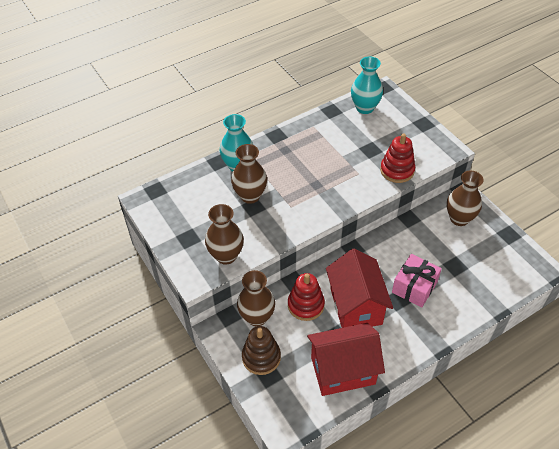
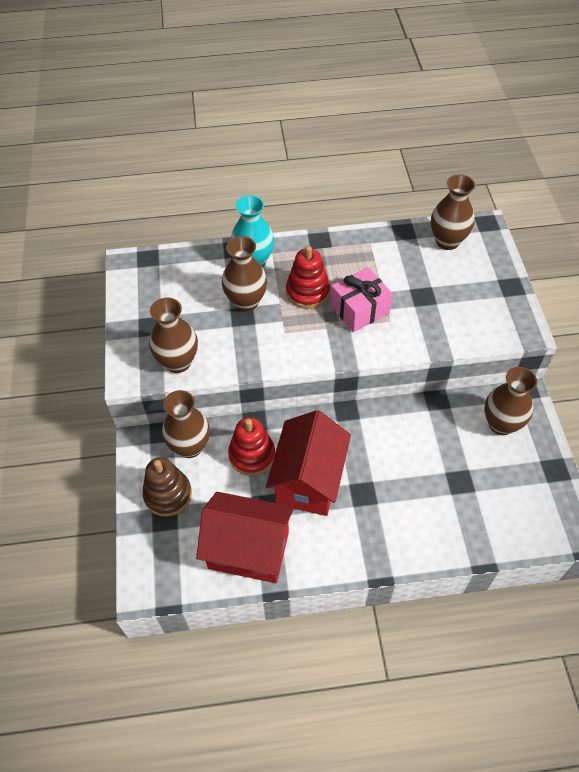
camera: 25 degrees right, 5 degrees up
(364, 108) = (447, 241): turquoise vase -> brown vase
(397, 170) = (440, 334): red stacking toy -> red stacking toy (307, 292)
(414, 287) = (392, 487): pink gift -> pink gift (359, 309)

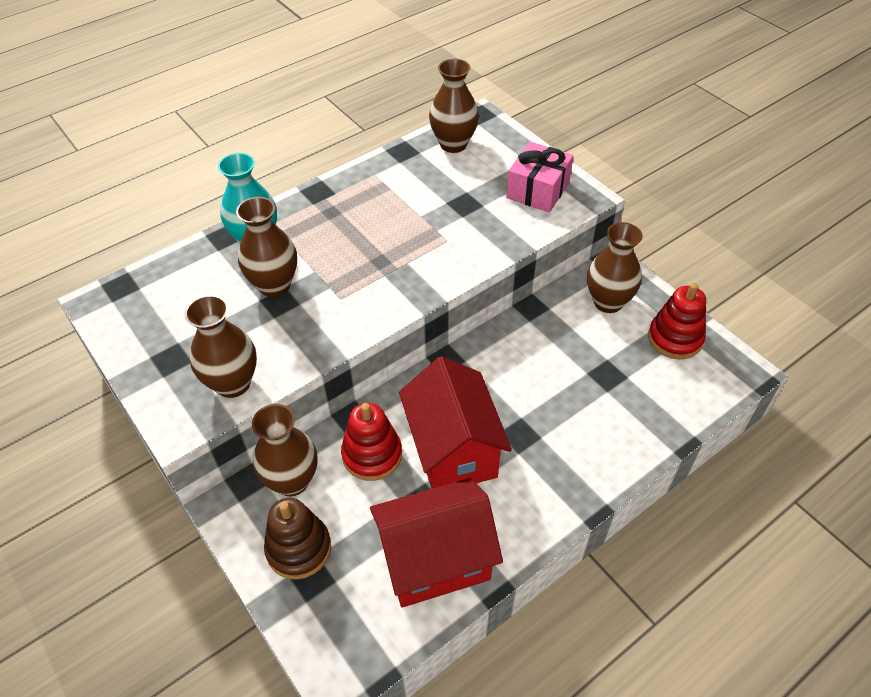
camera: 30 degrees left, 5 degrees down
(307, 292) = (339, 247): red stacking toy -> red stacking toy (675, 338)
(359, 309) = (407, 242): pink gift -> pink gift (538, 190)

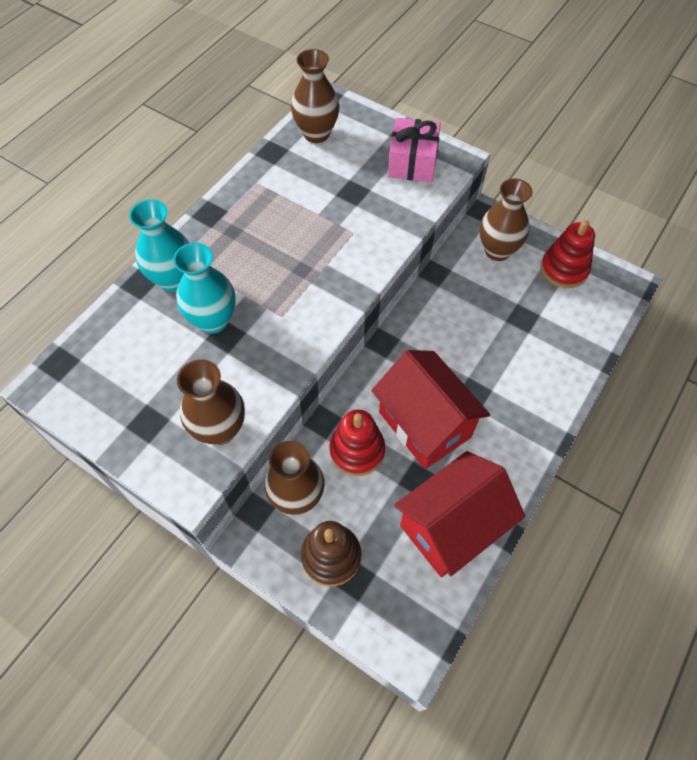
camera: 20 degrees left, 10 degrees up
(274, 285) = (213, 320): brown vase -> turquoise vase

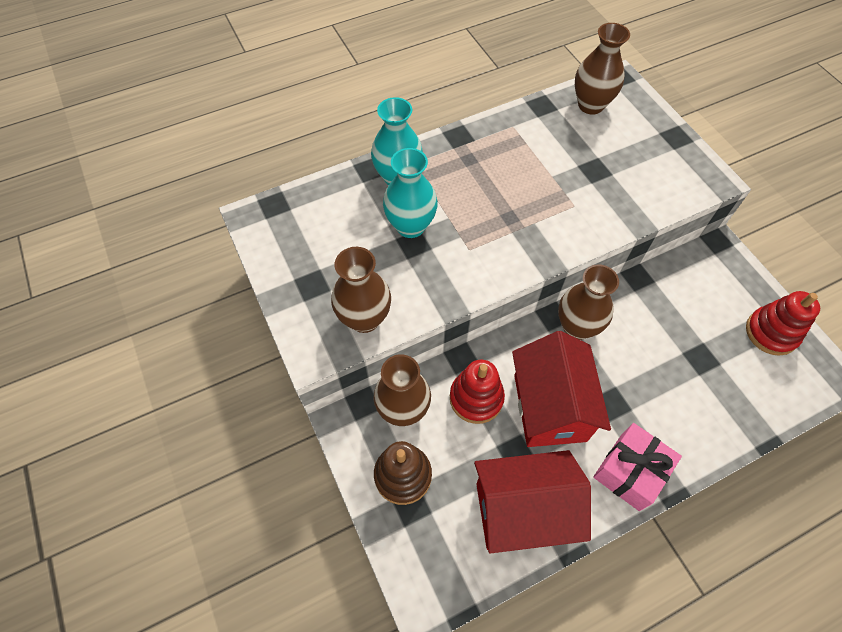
camera: 30 degrees right, 0 degrees up
(412, 162) = (667, 166): pink gift -> pink gift (630, 471)
(497, 250) = (711, 284): brown vase -> brown vase (577, 327)

